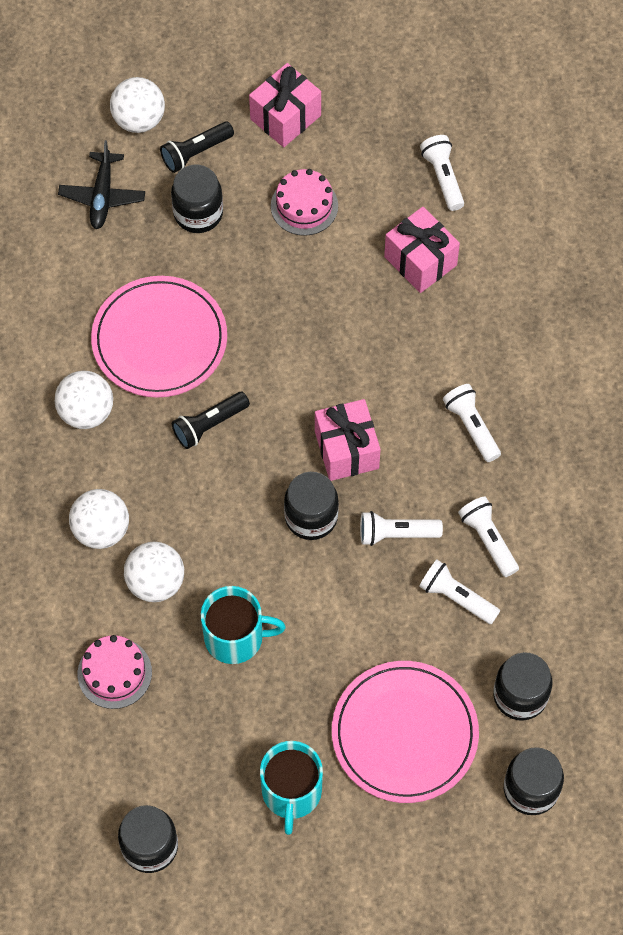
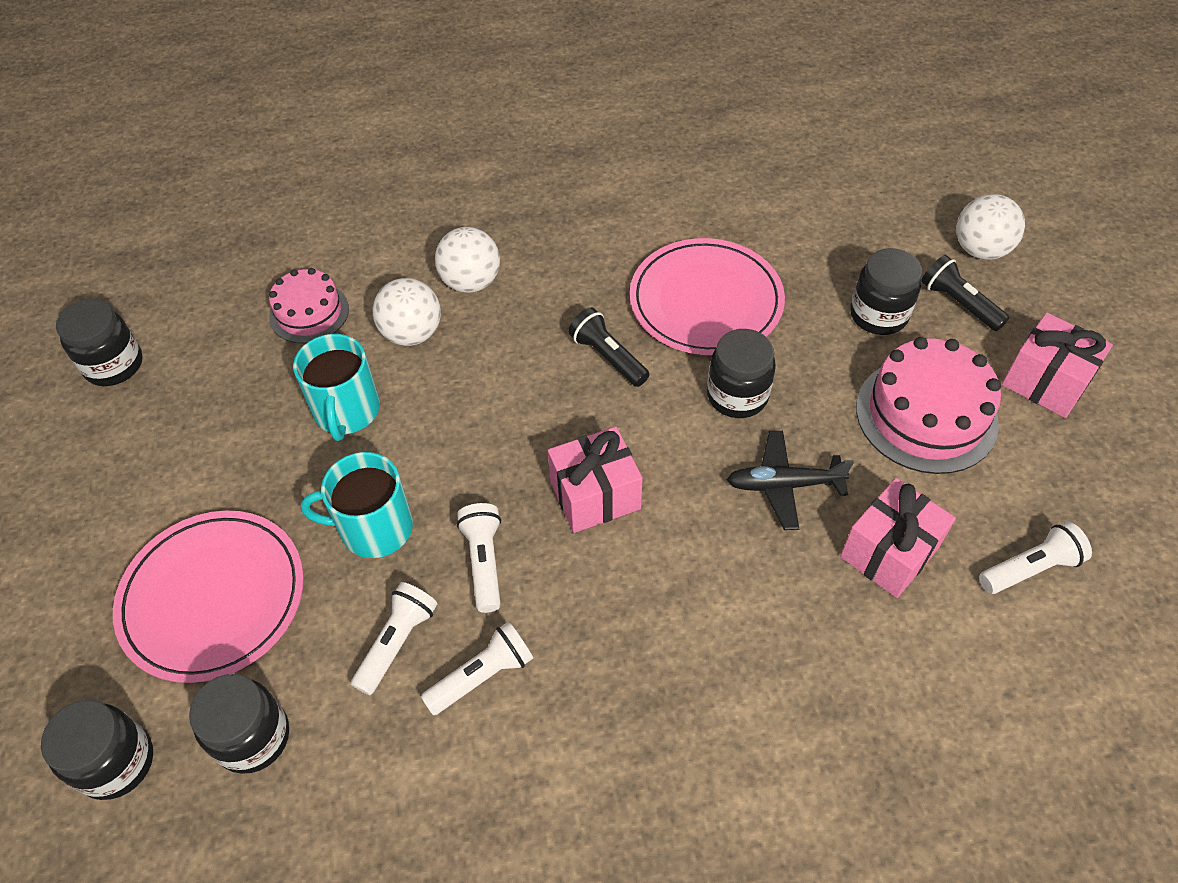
camera: 85 degrees right, 10 degrees down
(86, 412) = (606, 253): white ball -> none
(102, 196) = (870, 232): black plane -> black plane (783, 485)
(291, 792) = (154, 485): turquoise mug -> turquoise mug (374, 527)
(304, 206) = (926, 415): pink cake -> pink cake, size x1.62
(311, 517) = (500, 467): black jar -> black jar (737, 395)
(471, 427) = (650, 639): white flashlight -> none

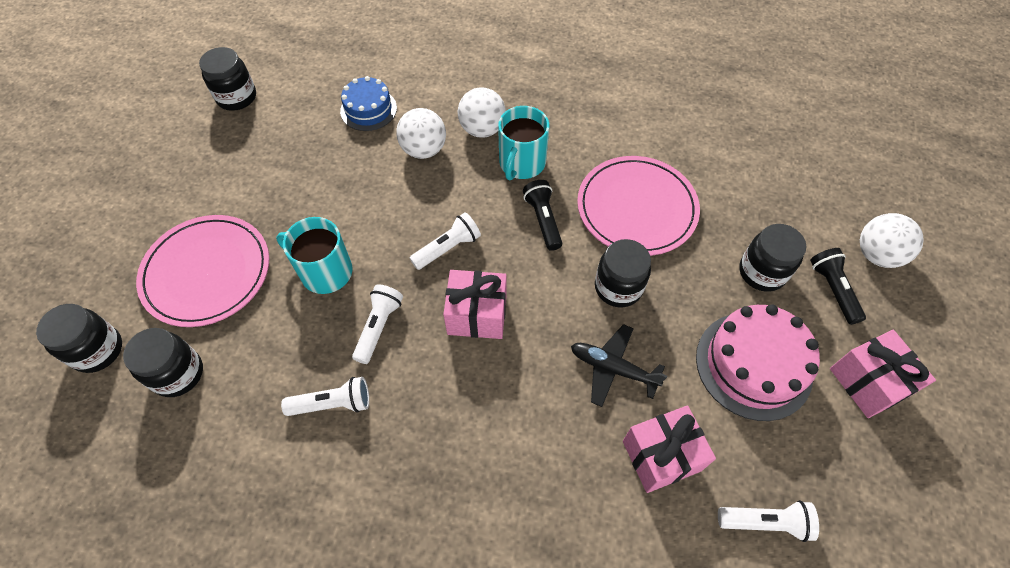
camera: 25 degrees right, 5 degrees up
(309, 313) = (368, 109): pink cake -> blue cake
(347, 411) = (353, 185): turquoise mug -> turquoise mug (521, 163)
(397, 642) = (295, 355): white flashlight -> white flashlight (448, 248)

